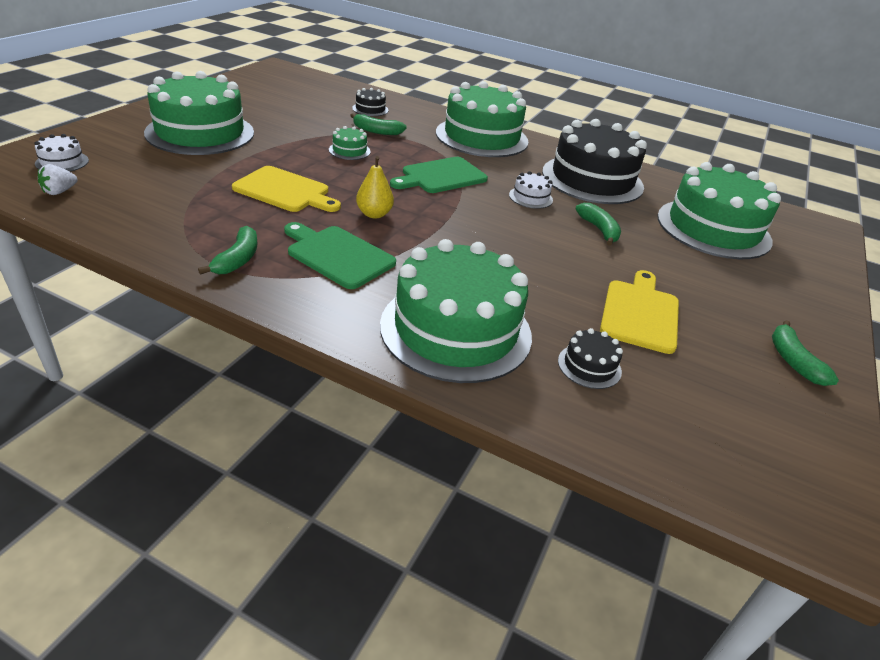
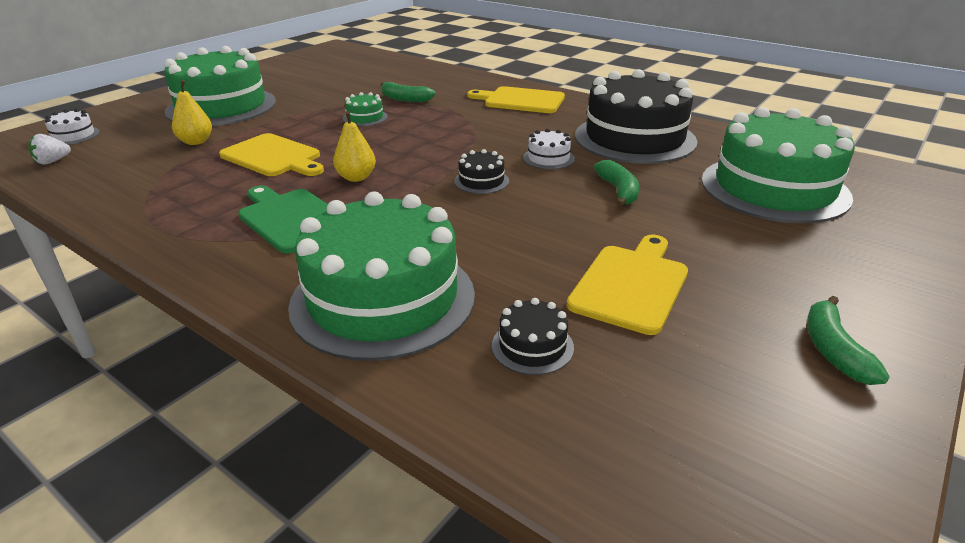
camera: 15 degrees right, 5 degrees down
(198, 172) = (196, 142): none -> yellow pear
(238, 259) = (183, 222): green banana -> none
(370, 109) = (410, 79): black cake -> black cake (481, 181)
(441, 176) = (453, 139): green cutting board -> none
(481, 137) = (520, 100): green cake -> yellow cutting board

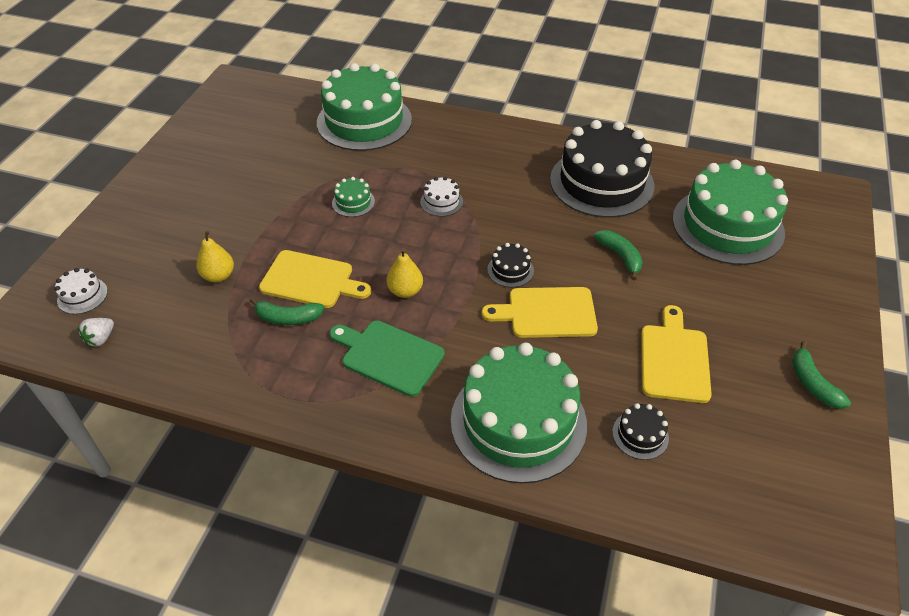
camera: 20 degrees left, 15 degrees up
(221, 106) = (196, 214): green cake -> green cake (364, 121)
(405, 99) = (371, 164): green banana -> green banana (288, 318)
(520, 100) = (479, 144): yellow cutting board -> yellow cutting board (547, 313)
(548, 158) = (547, 226): white cake -> white cake (441, 202)

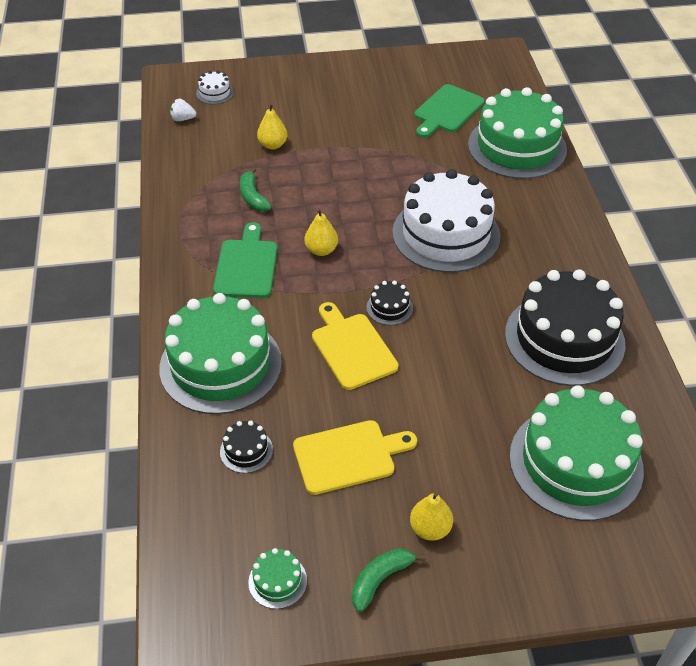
camera: 65 degrees right, 0 degrees up
(280, 141) = (447, 111): none -> green cutting board
(311, 280) = (299, 193): yellow cutting board -> none
(353, 202) = (404, 181): green cake -> green cake (277, 581)
(441, 202) = (446, 234): white cake -> white cake, size x2.47
(620, 256) = (462, 382): green banana -> none
(768, 333) = (430, 528): none -> yellow pear

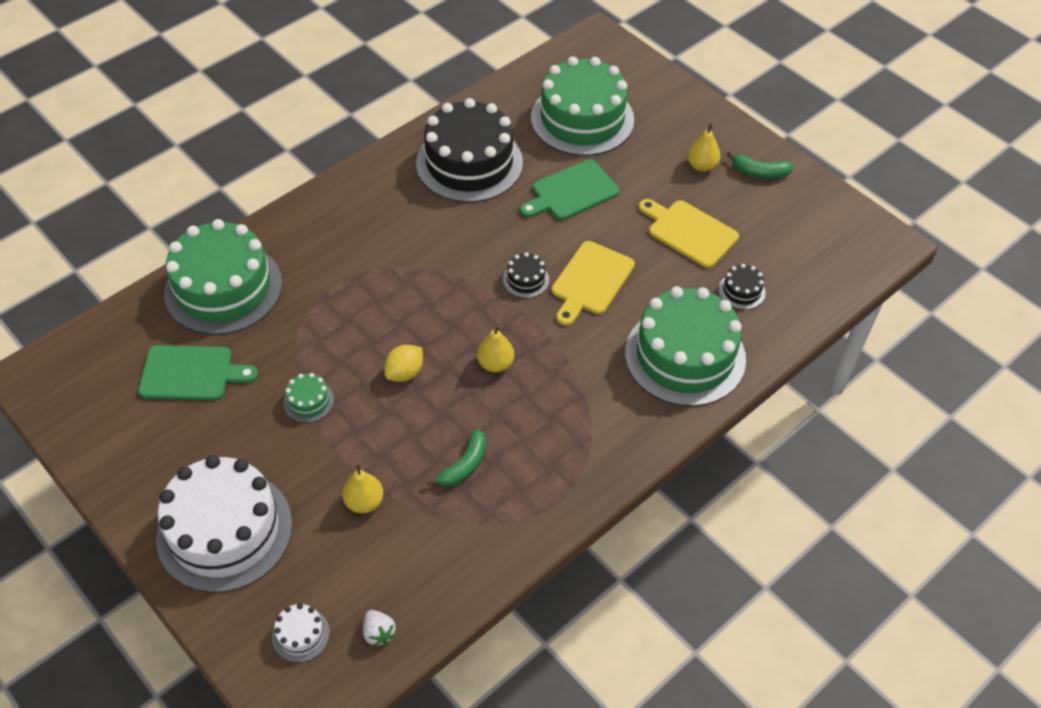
camera: 125 degrees left, 5 degrees up
(246, 265) = (562, 409): green cutting board -> green cutting board (571, 192)
(277, 581) = (812, 219): green cake -> green cake (308, 401)
(357, 201) = (405, 373): none -> yellow lemon
(446, 234) = (401, 284): white cake -> white cake (224, 530)

